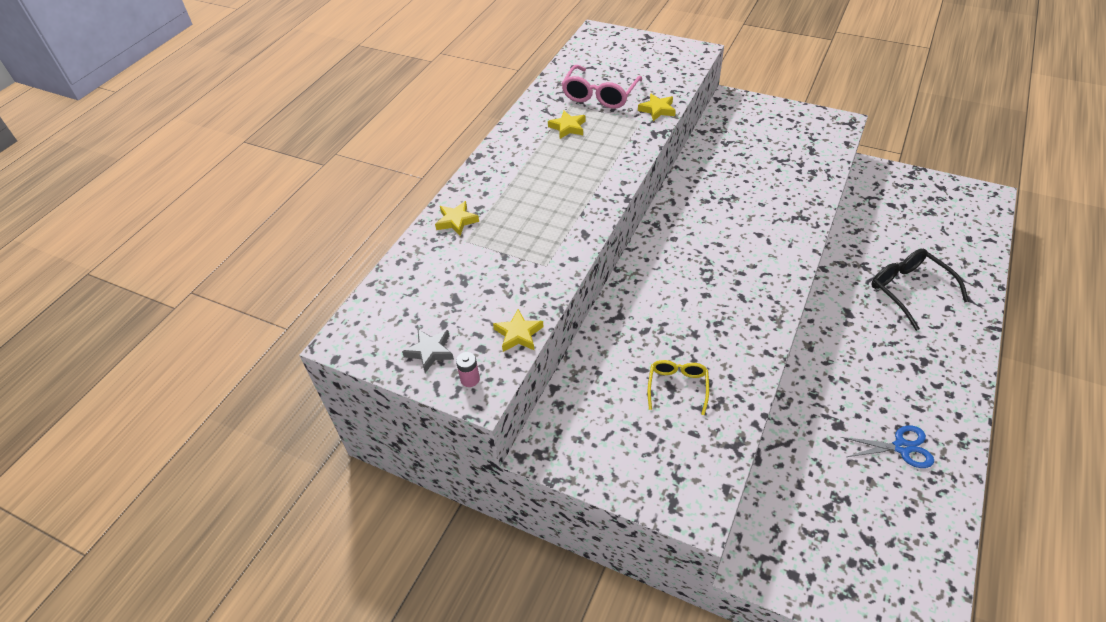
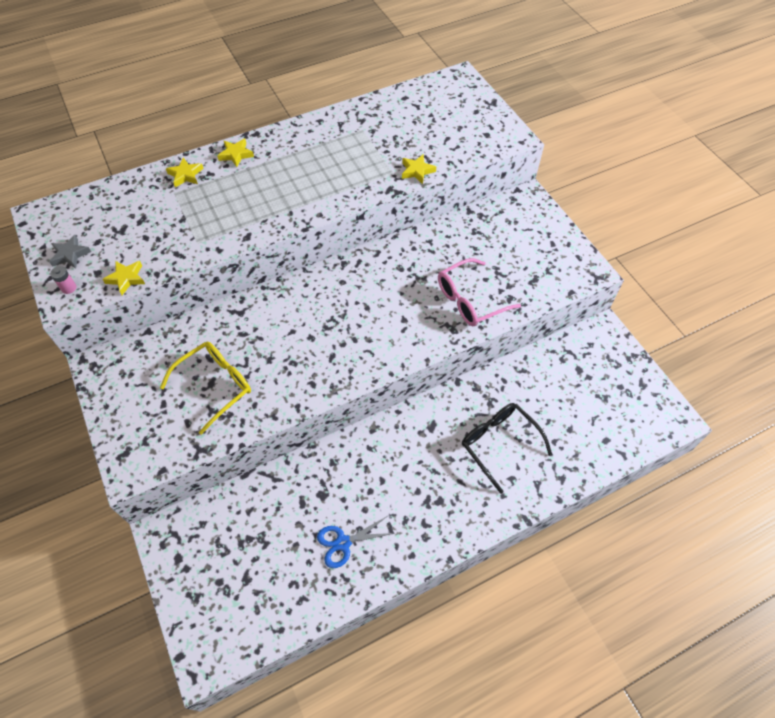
camera: 35 degrees right, 10 degrees up
(568, 127) = (337, 147): yellow star -> yellow star (236, 154)
(600, 95) = (393, 133): pink glasses -> pink glasses (470, 300)
(677, 387) = (214, 386): yellow glasses -> yellow glasses, size x1.59
(901, 447) = (343, 543): blue scissors -> blue scissors turned 120 degrees clockwise
(909, 291) = (499, 444): black glasses -> black glasses turned 45 degrees counterclockwise

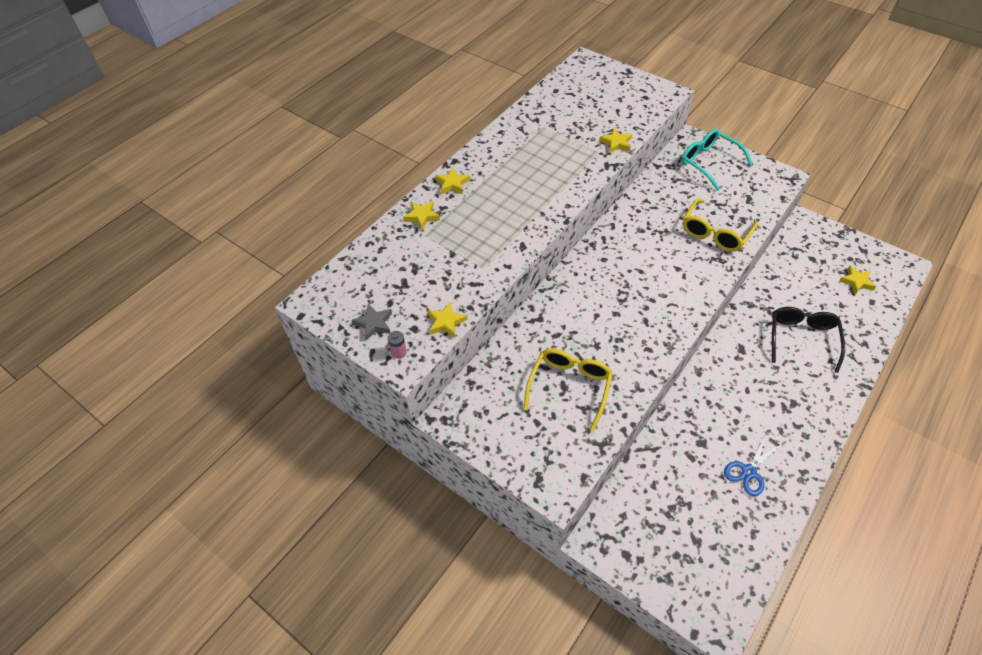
camera: 25 degrees left, 5 degrees down
(470, 300) = (715, 232): pink glasses -> yellow glasses
(499, 444) = (802, 339): black glasses -> black glasses turned 75 degrees clockwise
(524, 228) = (709, 163): none -> turquoise glasses
(606, 413) = (856, 282): none -> yellow star

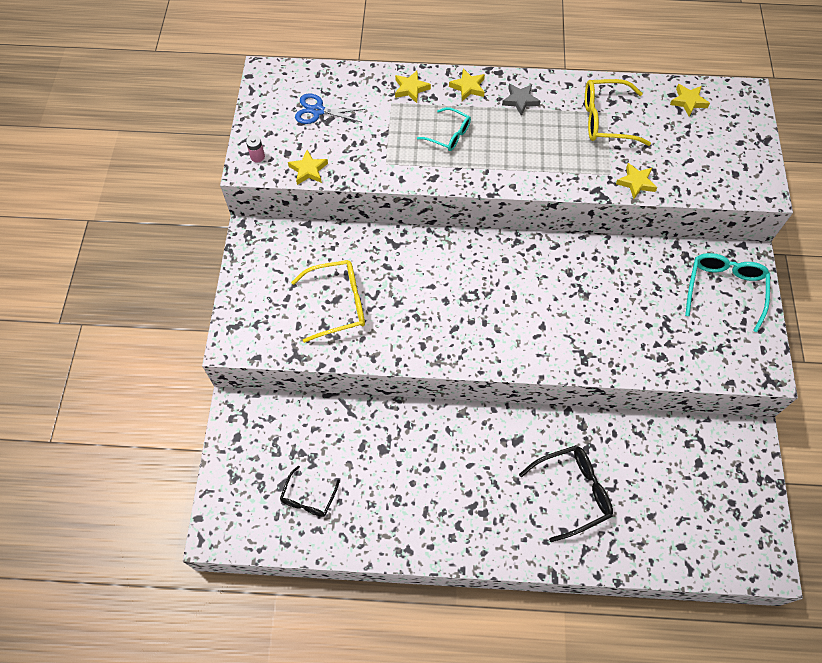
camera: 55 degrees right, 10 degrees up
(374, 323) = (273, 125): grey star -> grey star (520, 100)
(488, 217) = (448, 135): none -> turquoise glasses
(715, 232) = (620, 339): yellow glasses -> yellow glasses (606, 120)
(719, 524) = (308, 497): none -> black glasses
(749, 472) = (377, 501): blue scissors -> blue scissors (318, 111)
(856, 282) = (699, 520): yellow star -> yellow star (688, 101)

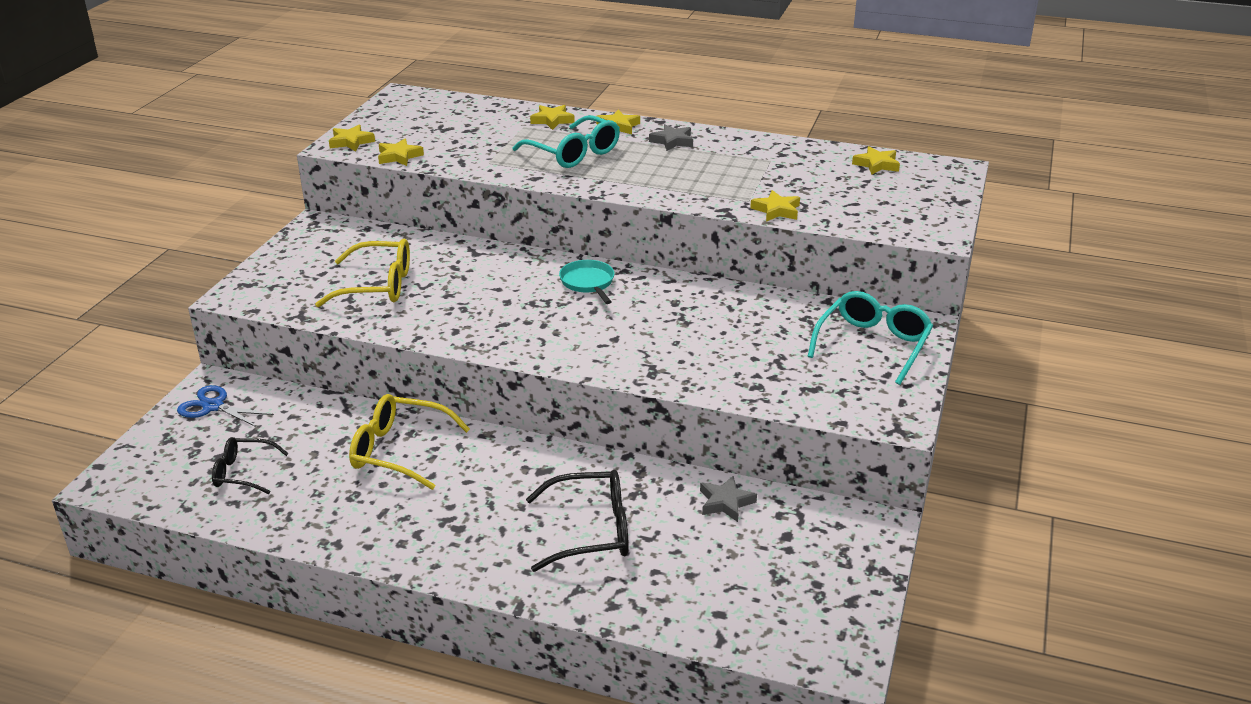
camera: 15 degrees right, 30 degrees down
(257, 156) = (351, 142): pink battery -> yellow star
(308, 497) = (244, 473): black glasses -> black glasses turned 60 degrees clockwise
(318, 111) = (439, 122): blue scissors -> blue scissors (213, 406)
(448, 135) = (573, 153): turquoise glasses -> turquoise glasses, size x1.59
(496, 263) = (588, 283): none -> turquoise pan
(606, 120) = (767, 165): yellow glasses -> yellow glasses (400, 451)
(649, 441) = (725, 502): none -> grey star

